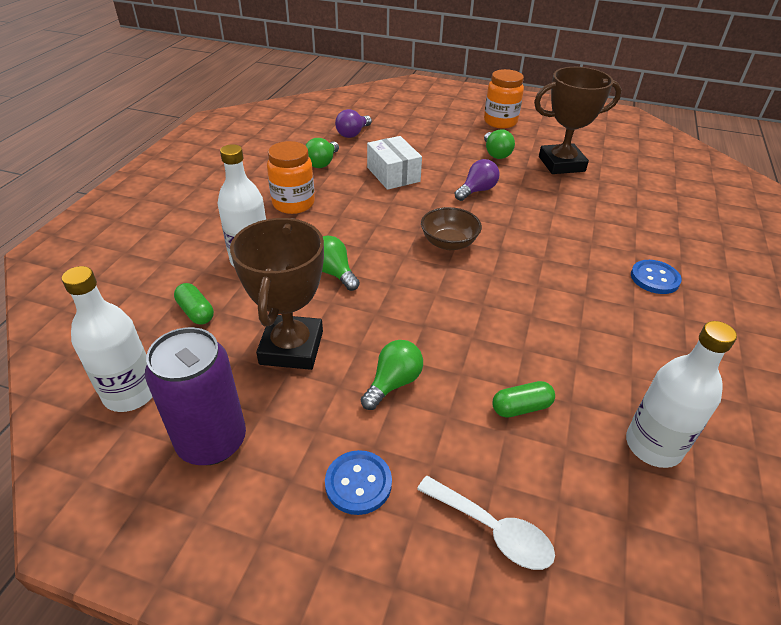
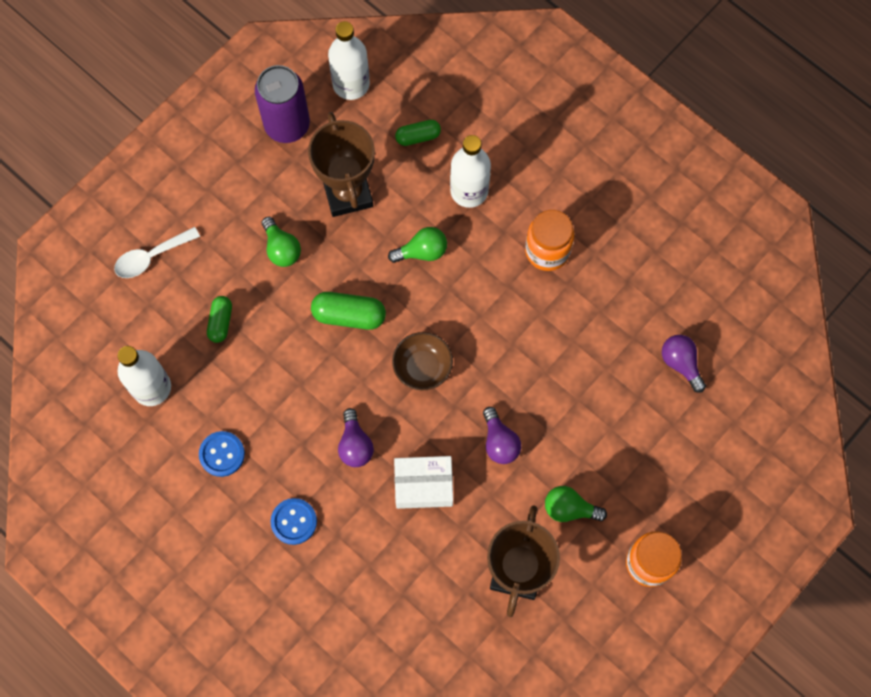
camera: 115 degrees right, 30 degrees up
(291, 347) = (347, 193): brown trophy -> brown trophy turned 45 degrees clockwise
(322, 163) = (621, 305): green light bulb -> none
(358, 483) = (216, 197): blue button -> blue button (222, 454)
(393, 174) = (567, 370): white box -> white box (423, 485)
(434, 303) = (349, 315): none -> green capsule
(552, 262) = (355, 445): none -> purple light bulb

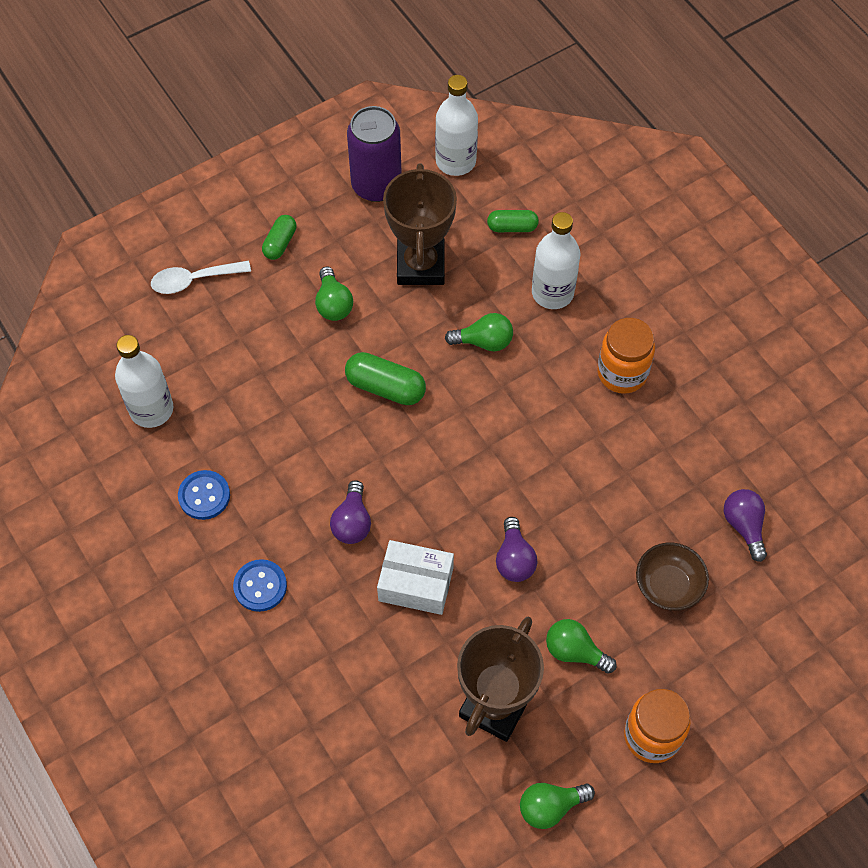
camera: 15 degrees right, 10 degrees down
(221, 322) = (246, 361): green capsule -> green capsule (280, 243)
(422, 367) = (450, 459): brown bowl -> brown bowl (668, 585)
(583, 643) = (550, 807): none -> green light bulb

